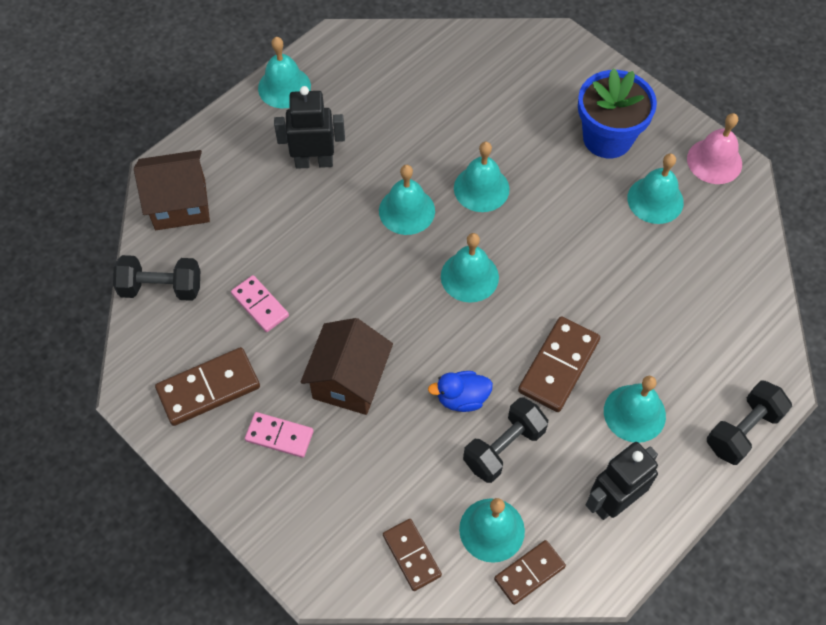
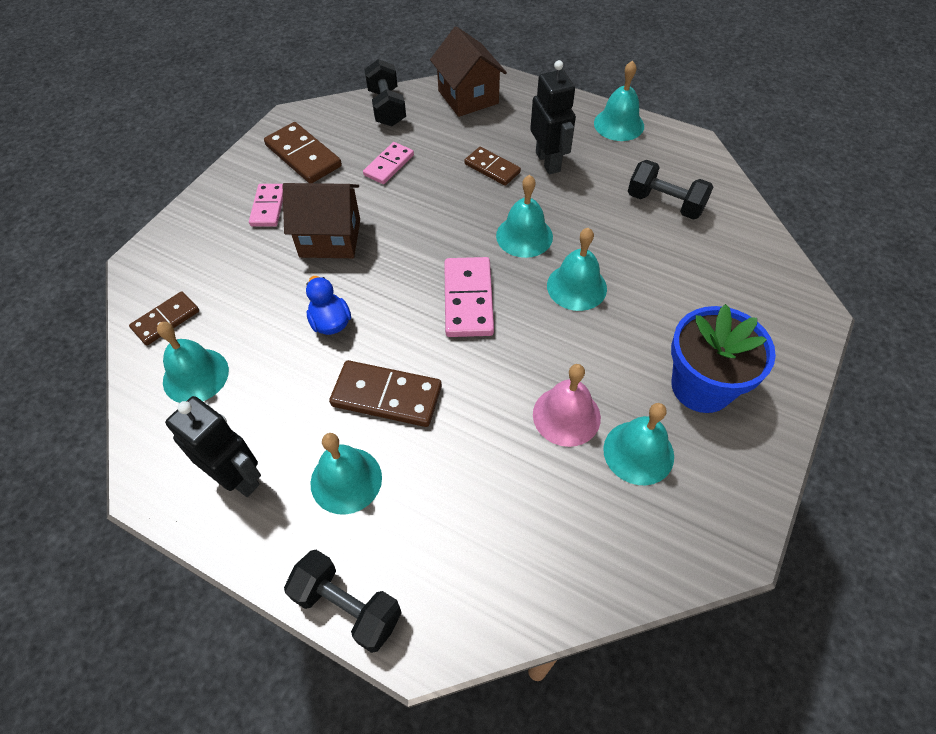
camera: 75 degrees right, 5 degrees down
(469, 276) = (468, 299): turquoise bell -> pink domino
(504, 447) = (284, 367): black dumbbell -> black dumbbell (665, 204)
(529, 573) = (153, 416): brown domino -> brown domino (492, 168)
(714, 161) = (731, 511): pink bell -> pink bell (566, 416)

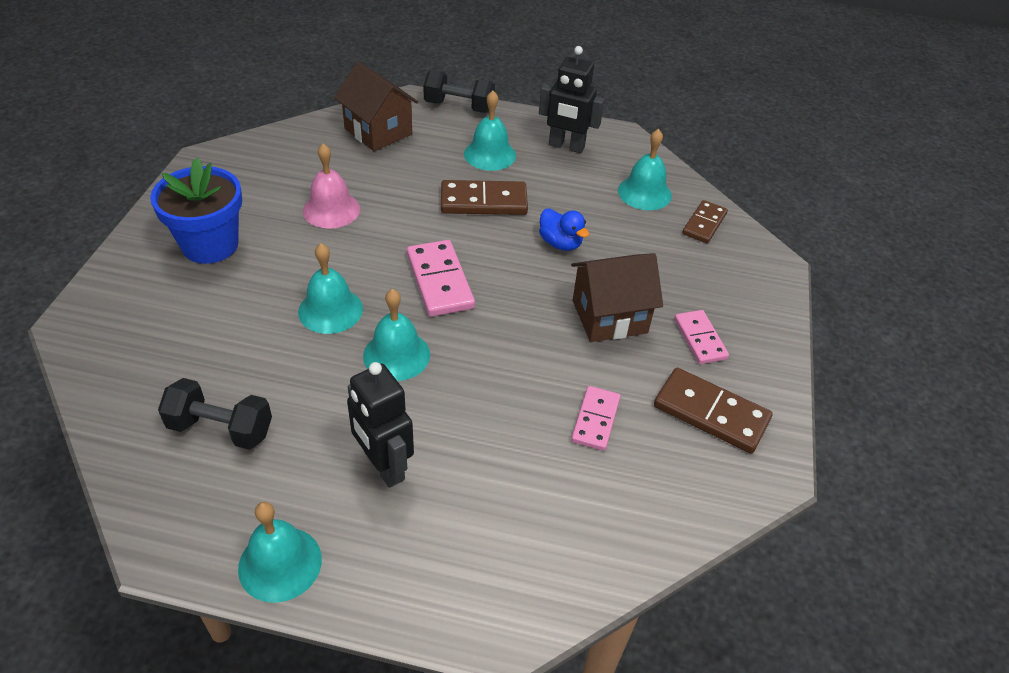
camera: 160 degrees right, 10 degrees down
(387, 107) = (652, 522): black dumbbell -> none
(468, 97) = (537, 573): brown house -> brown house (378, 131)
(492, 168) = (459, 441): brown domino -> none
(638, 452) = (271, 196): turquoise bell -> none

